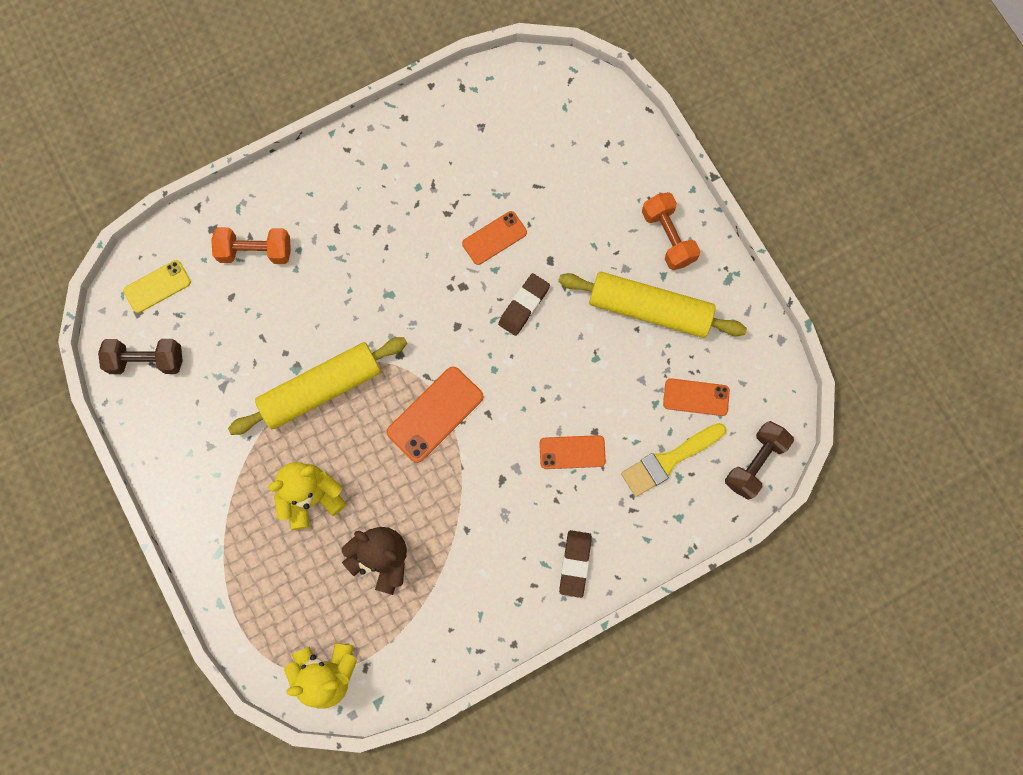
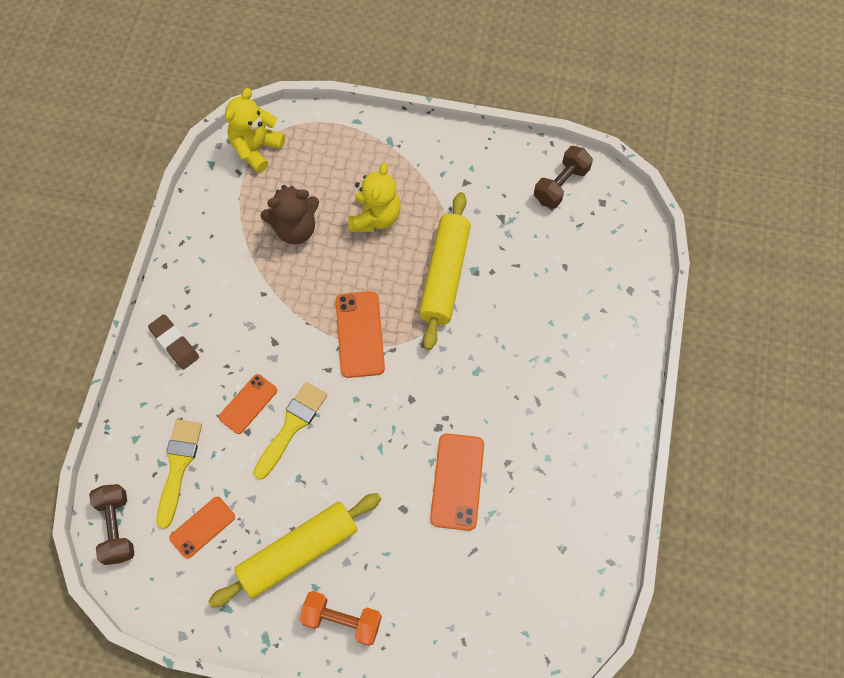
camera: 130 degrees right, 10 degrees down
(157, 286) = (612, 226): yellow phone -> none
(255, 251) = (588, 306): orange dumbbell -> none
(494, 238) = (457, 481): orange phone -> orange phone, size x1.52
(523, 306) = (385, 459): brown eraser -> none
(560, 400) = (292, 426): none -> yellow brush

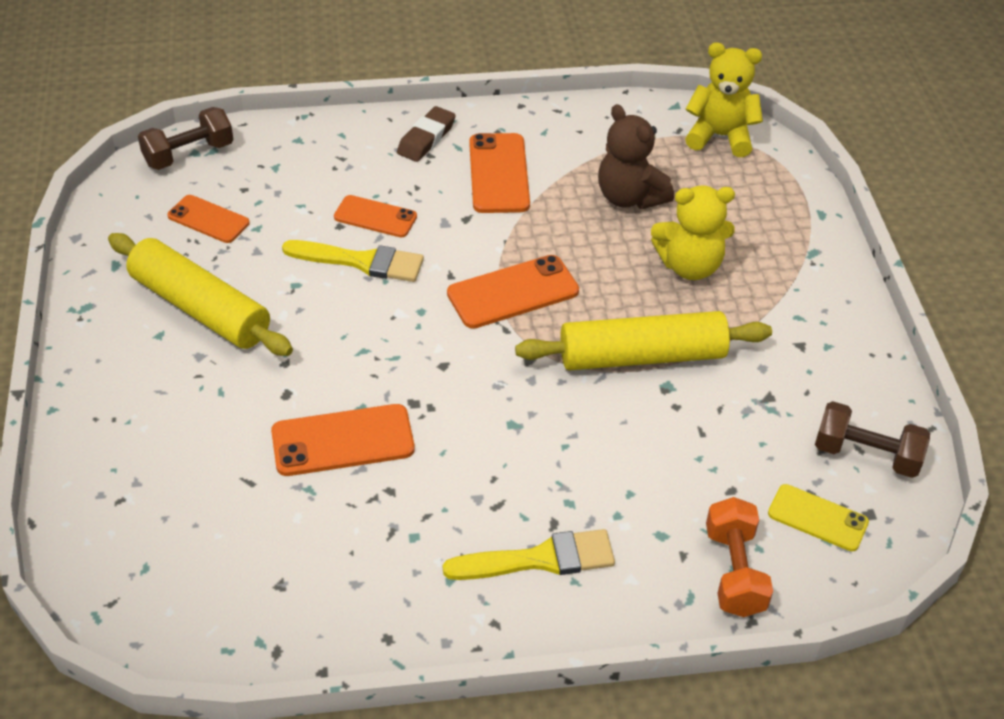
camera: 70 degrees right, 20 degrees down
(178, 466) = (276, 181): yellow brush -> yellow brush (539, 559)
(235, 305) = (499, 174): none -> orange phone
(342, 620) = (123, 370): orange dumbbell -> orange dumbbell (734, 571)
(597, 229) = (817, 518): none -> yellow phone

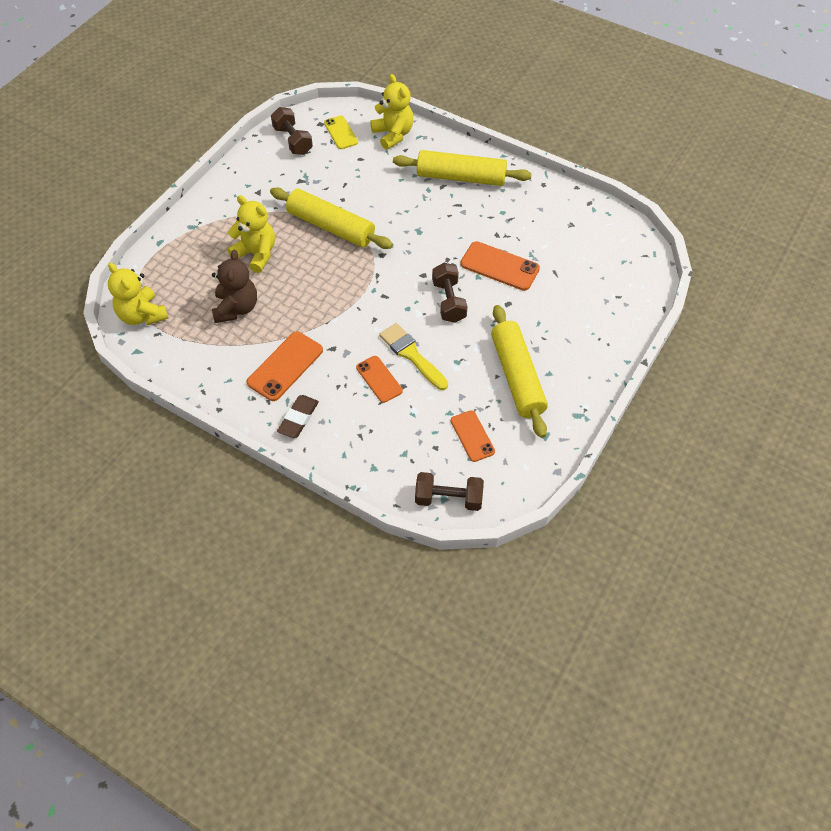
camera: 140 degrees left, 10 degrees up
(373, 350) = (449, 301): none -> brown dumbbell
(426, 138) = (298, 418): brown eraser -> brown eraser turned 45 degrees counterclockwise
(513, 292) = (354, 291): orange phone -> none
(539, 559) = (461, 177): yellow brush -> yellow rolling pin
(734, 571) = (393, 134): orange dumbbell -> yellow teddy bear

